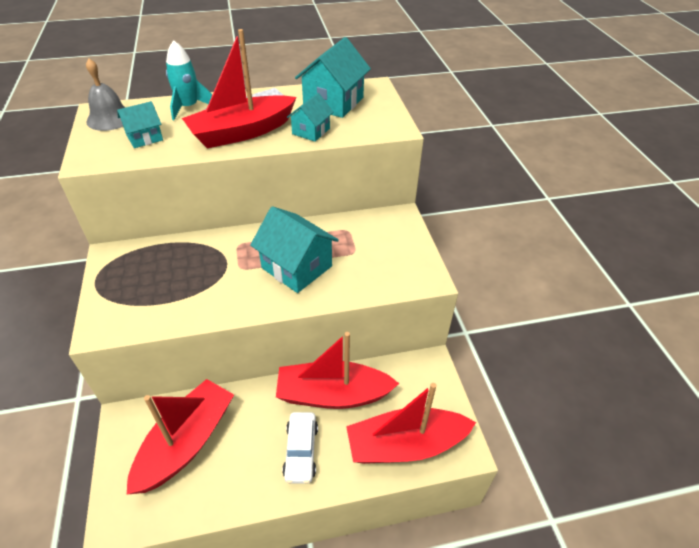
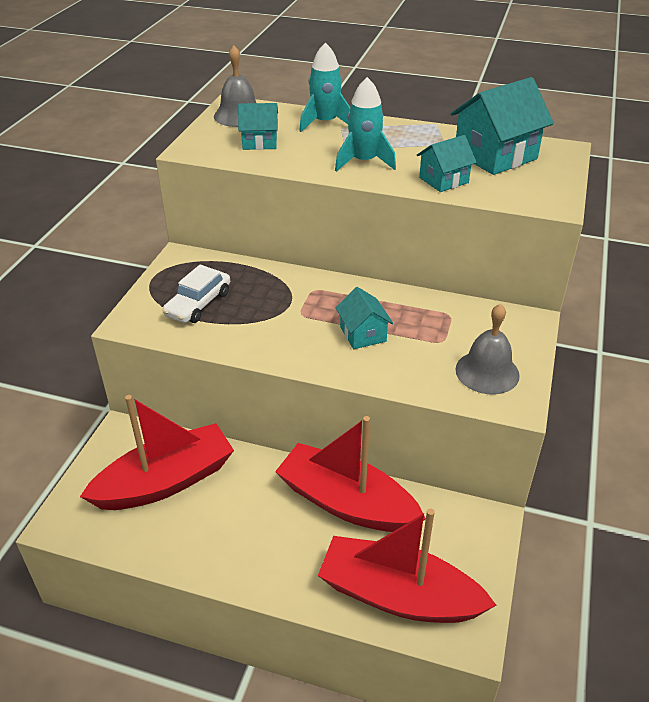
camera: 30 degrees right, 5 degrees down
(242, 132) = (364, 162): red boat -> turquoise rocket
(297, 267) = (363, 334): turquoise house -> turquoise house, size x0.57
(301, 451) = (275, 544): white car -> white car (198, 304)
(397, 263) = (487, 372): none -> grey bell

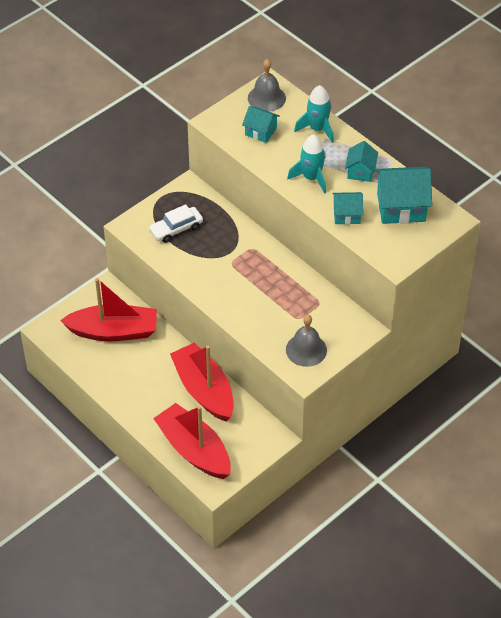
camera: 30 degrees right, 10 degrees up
(363, 334) = (256, 293): turquoise house -> turquoise house (360, 171)

